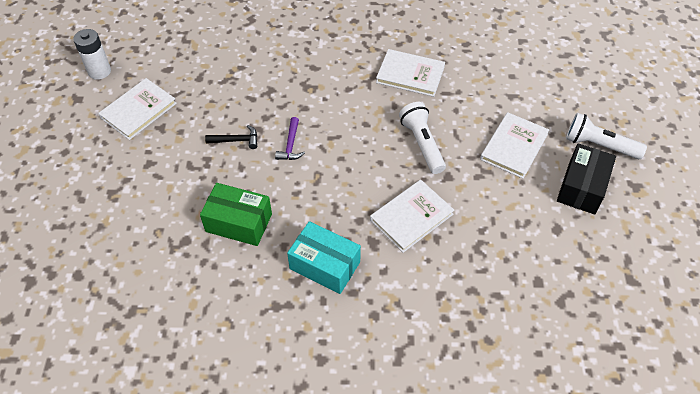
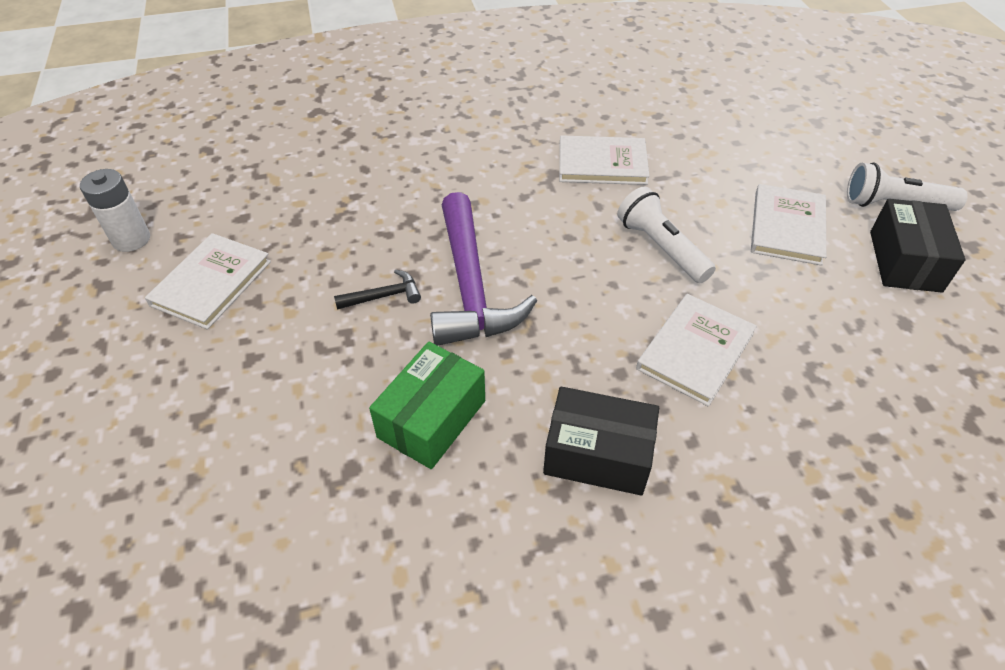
camera: 15 degrees left, 5 degrees down
(238, 223) = (432, 419): green box -> green box turned 60 degrees counterclockwise
(290, 145) = (470, 286): purple hammer -> purple hammer, size x2.33
(325, 265) = (597, 455): turquoise box -> black box

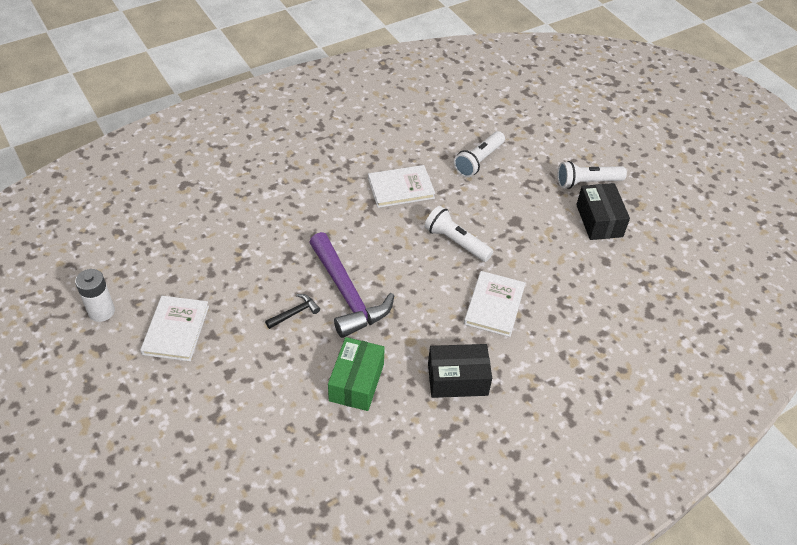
camera: 20 degrees left, 0 degrees up
(729, 149) = (479, 161): none -> white flashlight
(787, 227) = (527, 212): white book -> none

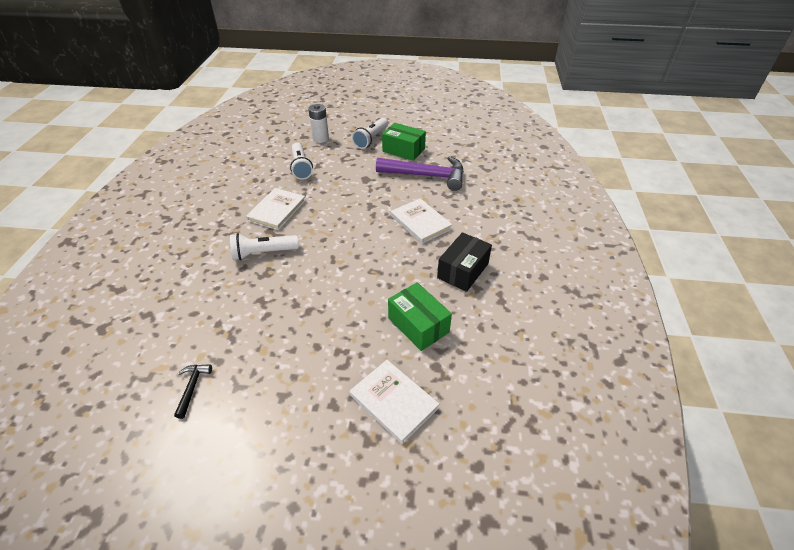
camera: 50 degrees left, 5 degrees down
(101, 311) = (158, 477): white battery -> white battery (320, 138)
(176, 330) = (248, 421): white book -> white book (393, 402)
(295, 313) = (319, 327): black hammer -> black hammer (192, 387)
(347, 294) = (335, 287): purple hammer -> purple hammer (426, 176)
(456, 242) = (352, 211): white flashlight -> white flashlight (263, 253)
(599, 220) = (403, 150): black box -> green box

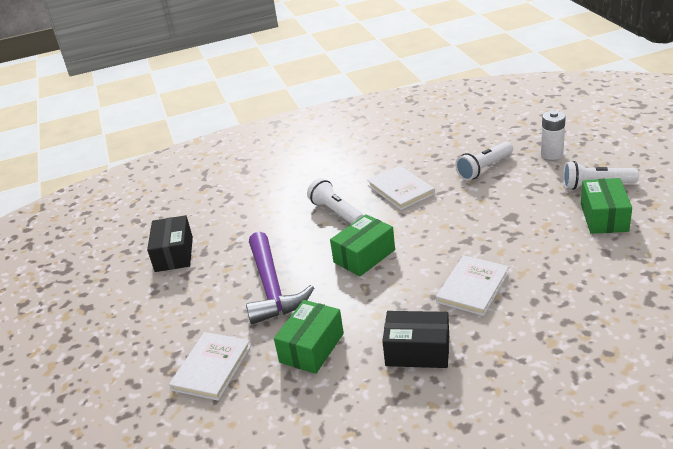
camera: 70 degrees right, 10 degrees down
(192, 387) = (174, 254): black hammer -> black box
(277, 210) = (401, 190): white book -> white book turned 60 degrees clockwise
(337, 258) = (364, 256): none -> green box
(426, 176) = (570, 256): purple hammer -> purple hammer (272, 288)

